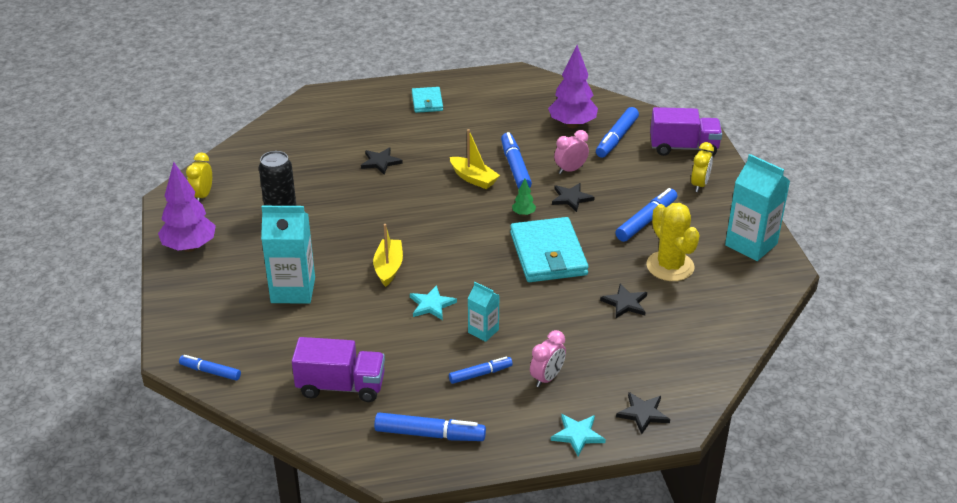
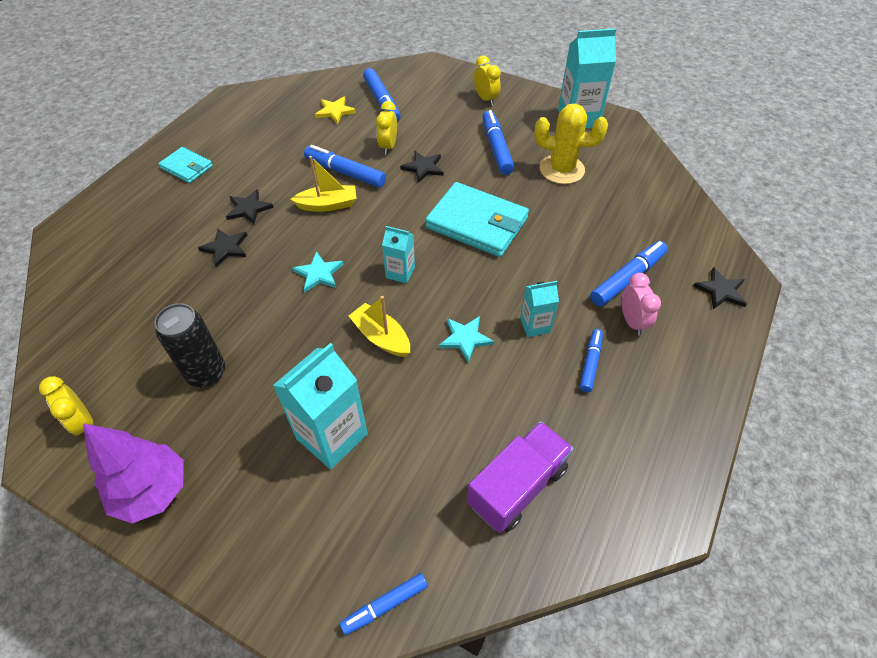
camera: 50 degrees left, 15 degrees up
(430, 434) = (643, 454): blue marker -> blue marker (627, 279)
(453, 245) = (400, 272): none -> turquoise carton
(523, 214) = (410, 205): green tree -> none
(570, 170) = (388, 146): pink clock -> yellow clock
(572, 125) = (335, 111): purple tree -> yellow star
(577, 435) = (718, 347): turquoise star -> turquoise star (319, 274)
(625, 303) = (581, 218): black star -> black star (248, 208)
(683, 148) = (435, 80): purple truck -> none

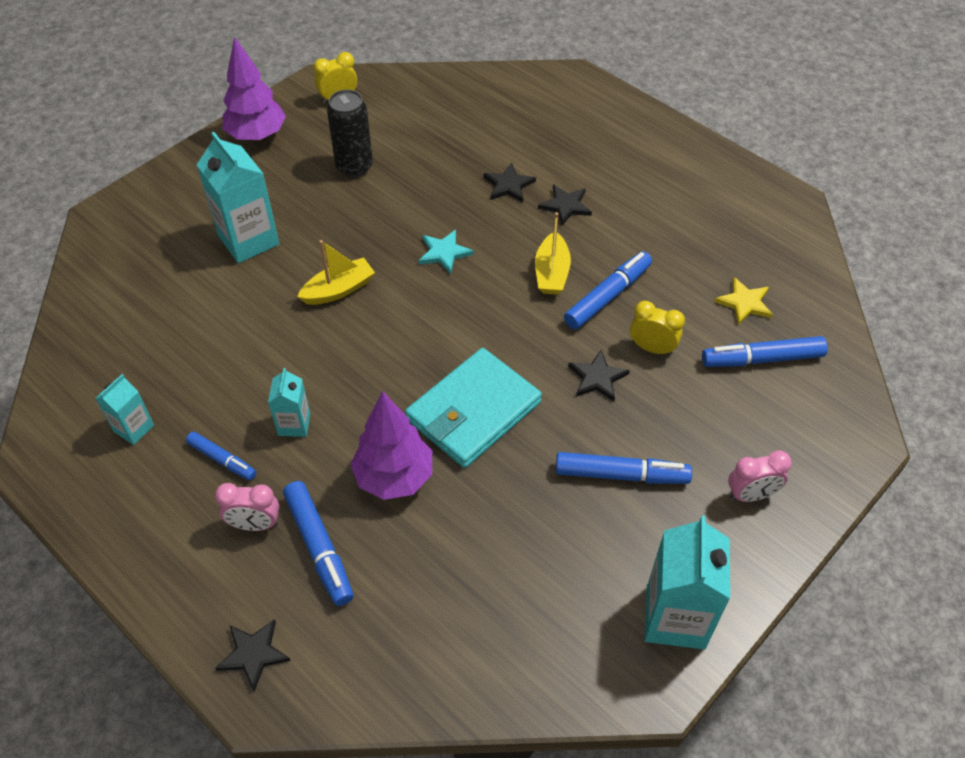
camera: 105 degrees right, 0 degrees up
(187, 167) = (652, 160): turquoise wallet -> none
(385, 605) = (93, 252): blue marker -> none
(400, 272) = (419, 320): turquoise carton -> turquoise carton (134, 428)
(465, 339) = (305, 357): turquoise star -> none
(486, 99) = (751, 495): yellow clock -> pink clock
(517, 486) = (131, 356): purple truck -> none
(552, 252) = (394, 477): none -> purple tree
(561, 169) = (551, 546): yellow cactus -> none

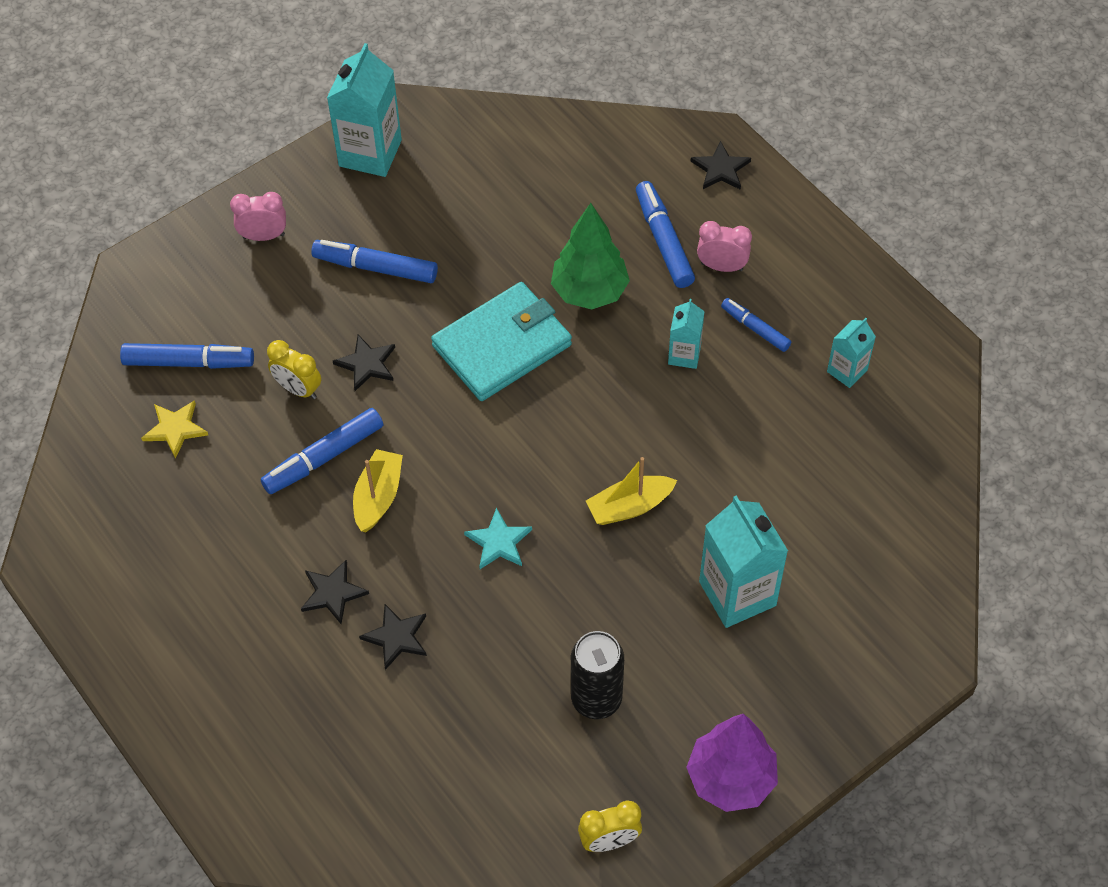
camera: 170 degrees left, 5 degrees up
(394, 477) = (589, 292): purple tree -> green tree

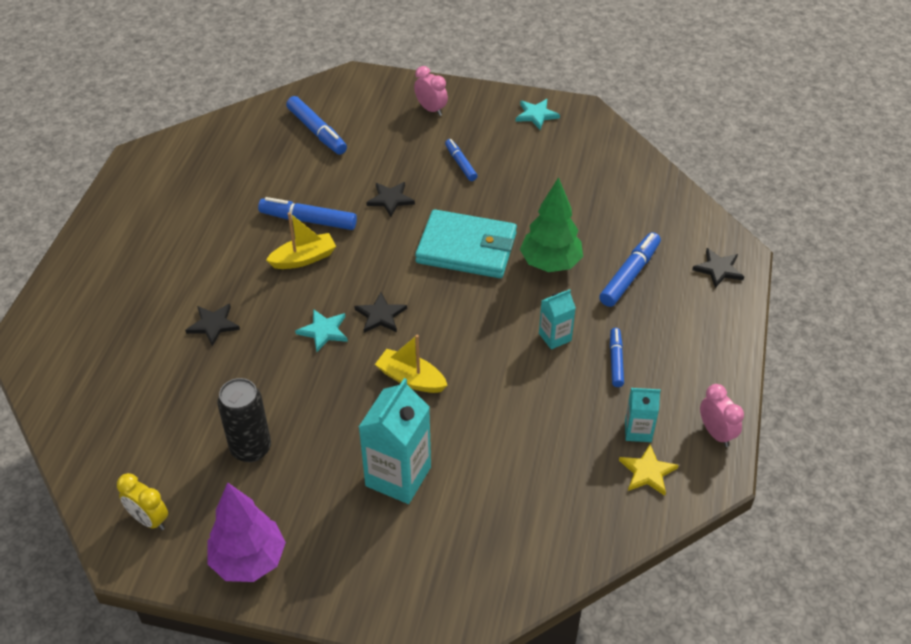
camera: 50 degrees right, 10 degrees down
(175, 429) = (268, 152): yellow star -> yellow star (647, 472)
(298, 389) = (344, 183): yellow clock -> none
(332, 593) = (219, 279): black star -> black star (380, 315)
(370, 153) = (536, 115): turquoise carton -> turquoise star
(375, 267) = (460, 163): blue marker -> blue marker, size x0.63
(722, 266) = (644, 315): pink clock -> pink clock (716, 433)

